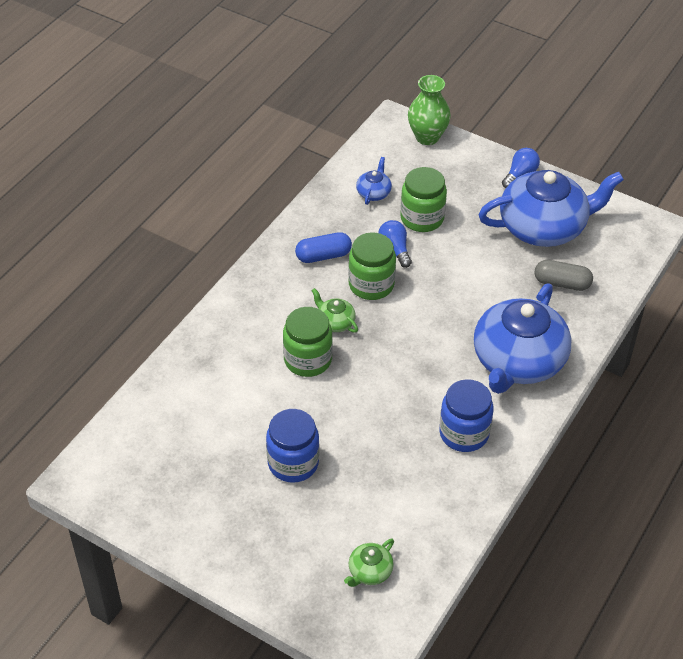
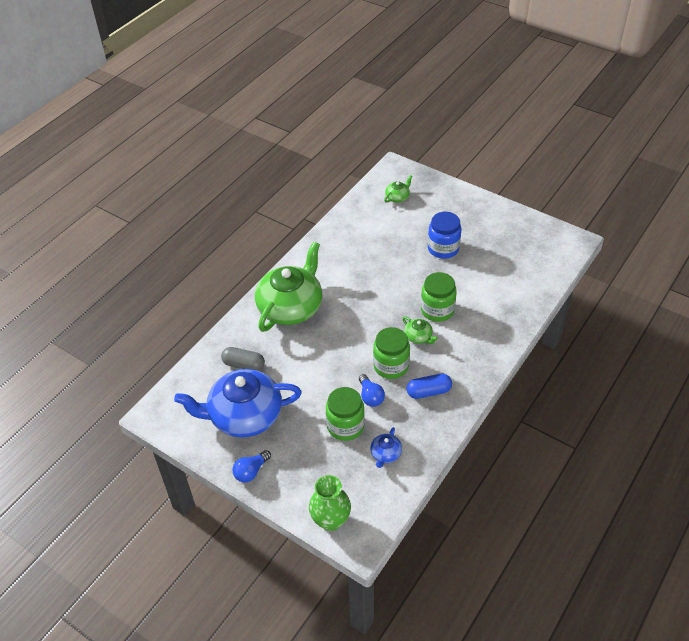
camera: 175 degrees left, 0 degrees up
(464, 433) = (335, 263): blue jar -> none
(518, 361) = (291, 307): blue teapot -> green teapot

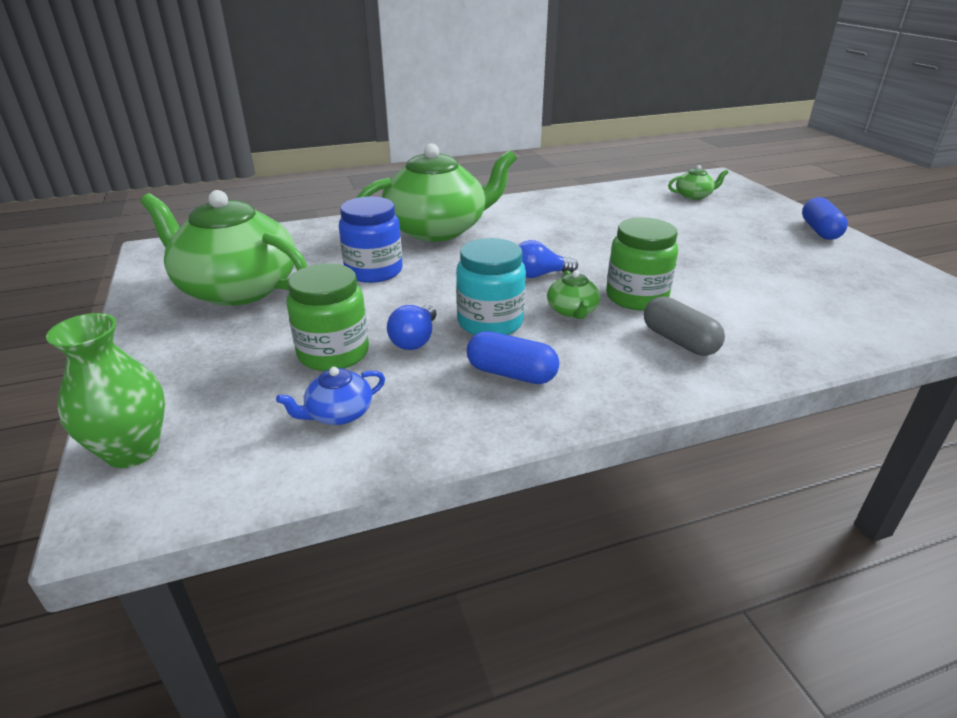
camera: 35 degrees right, 15 degrees down
(243, 365) = (311, 250): grey capsule -> grey capsule (679, 341)
(244, 415) = (237, 288): blue teapot -> green teapot
(251, 471) = (149, 340): blue light bulb -> blue light bulb (539, 275)
(391, 366) = (490, 322): green jar -> turquoise jar
(443, 248) = (714, 249): blue jar -> blue jar (374, 271)
(480, 204) = (819, 231): none -> blue capsule

